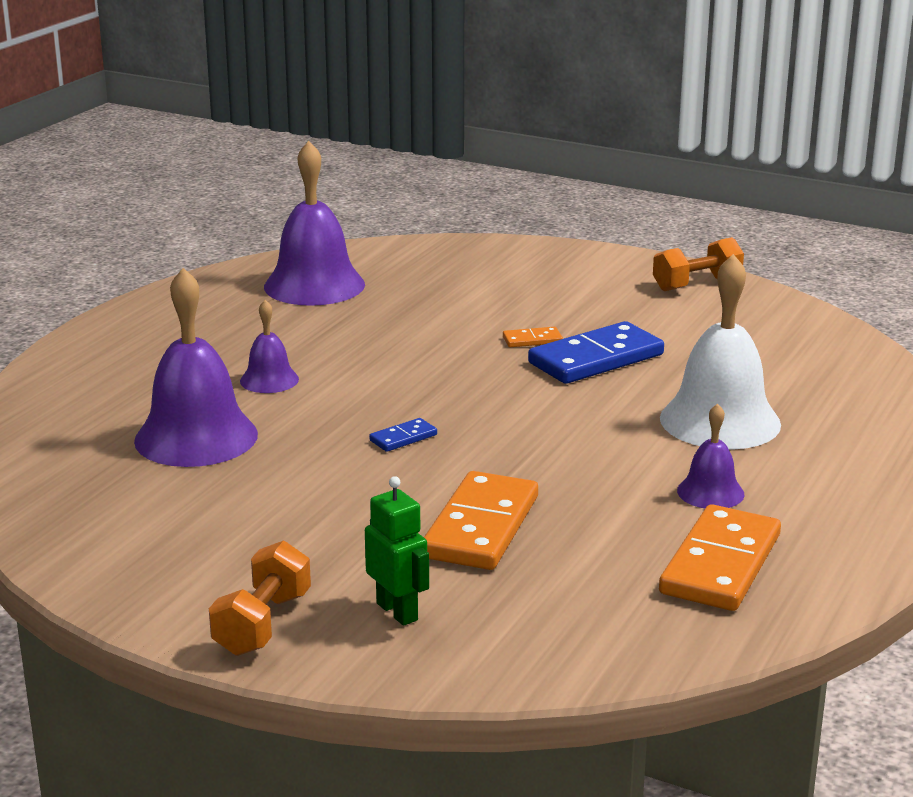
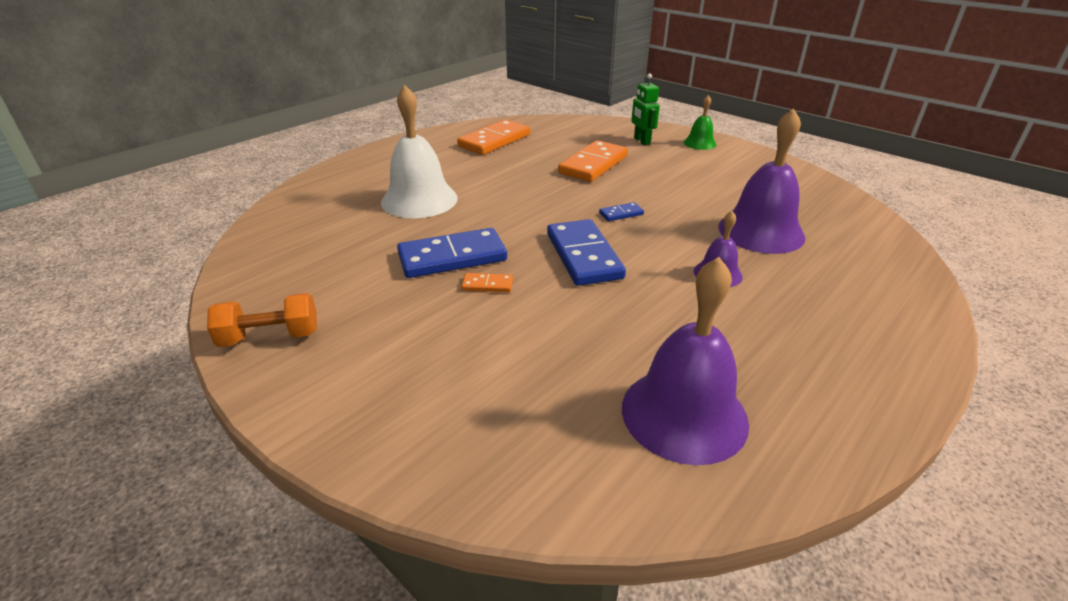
camera: 165 degrees left, 10 degrees up
(262, 624) = (699, 143): orange dumbbell -> green bell
(437, 379) = (584, 256): none -> blue domino
(710, 492) = (468, 166): purple bell -> none

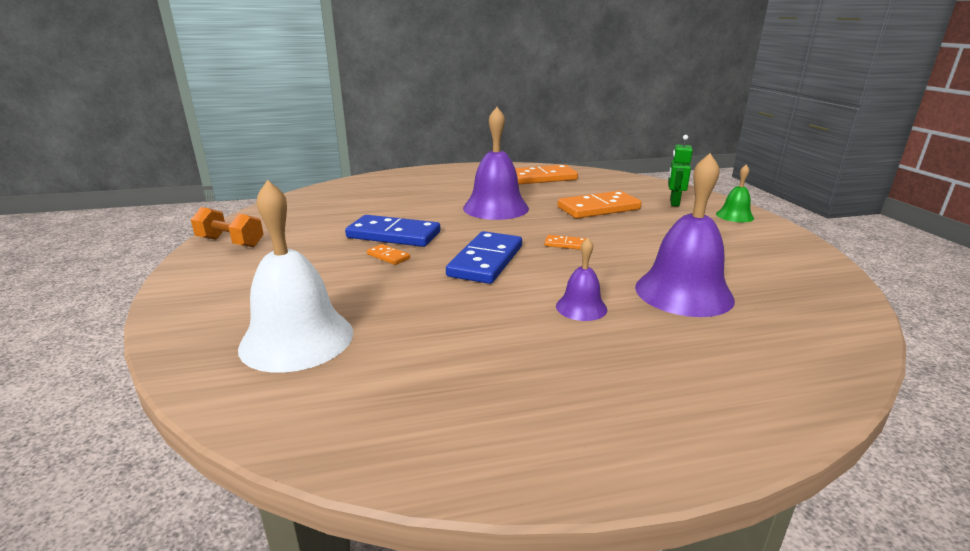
camera: 35 degrees right, 10 degrees down
(419, 200) = (428, 199): white bell -> white bell (297, 339)
(621, 214) = (565, 244): blue domino -> orange domino
(684, 414) = (382, 382): purple bell -> purple bell (495, 208)

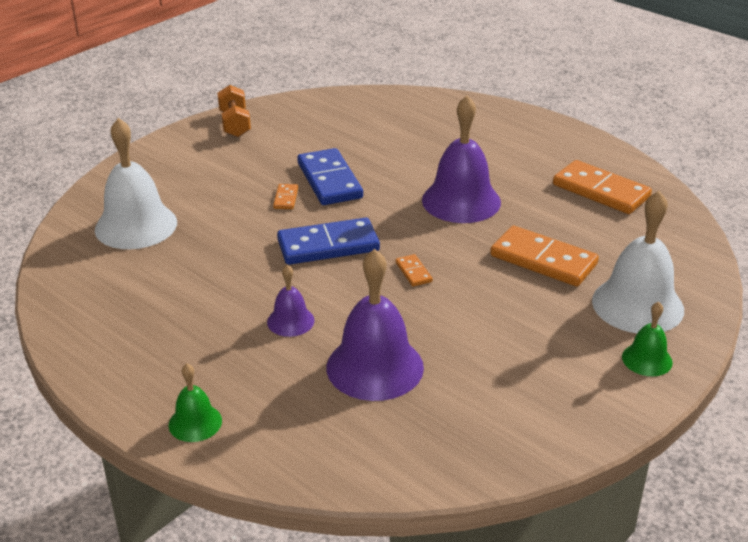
camera: 55 degrees right, 10 degrees up
(674, 202) = (637, 305): green robot -> white bell
(721, 412) = (195, 422): none -> green bell

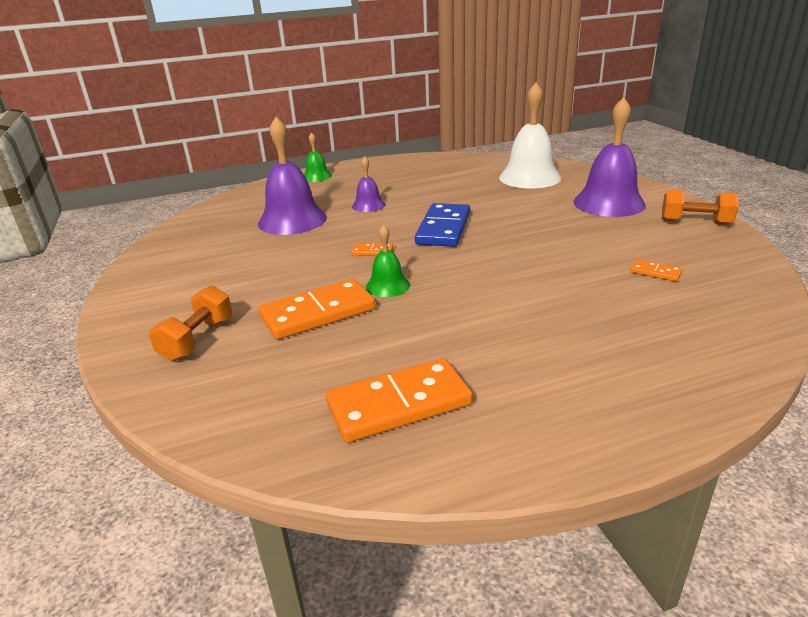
camera: 120 degrees right, 5 degrees down
(285, 198) = (531, 224): orange domino -> orange domino (655, 272)
(329, 180) = (550, 245): blue domino -> none
(461, 201) = (460, 299): purple bell -> purple bell (609, 203)
(637, 305) = (197, 339): white bell -> orange dumbbell
(647, 359) = (143, 316): green bell -> green bell (388, 285)

